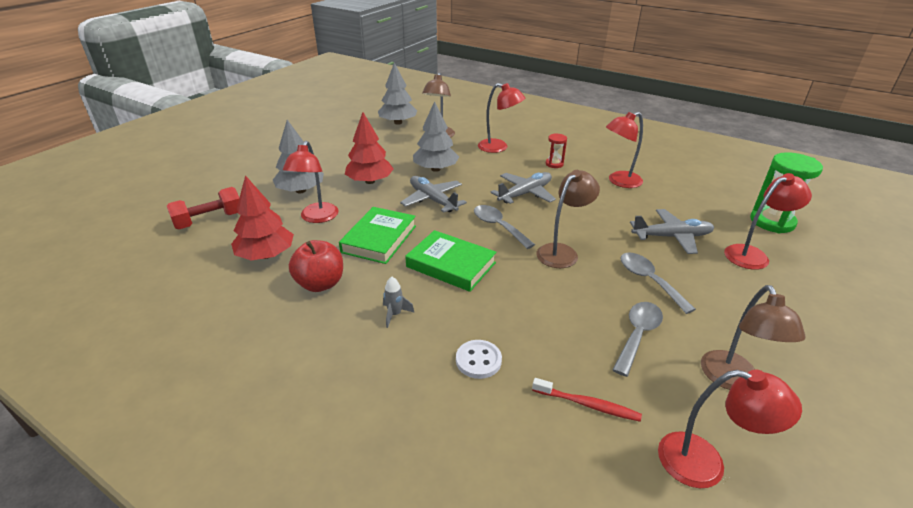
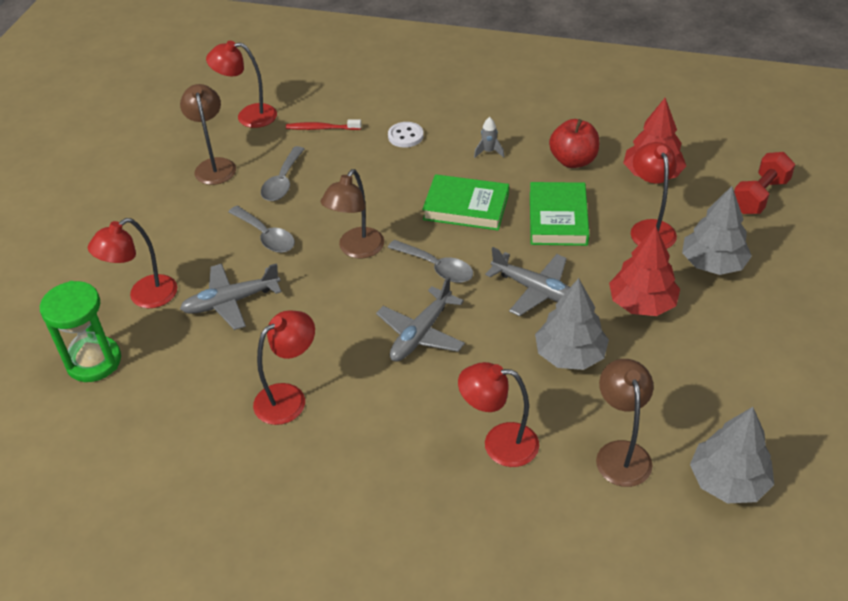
camera: 165 degrees right, 10 degrees up
(554, 164) = (393, 418): red hourglass -> none

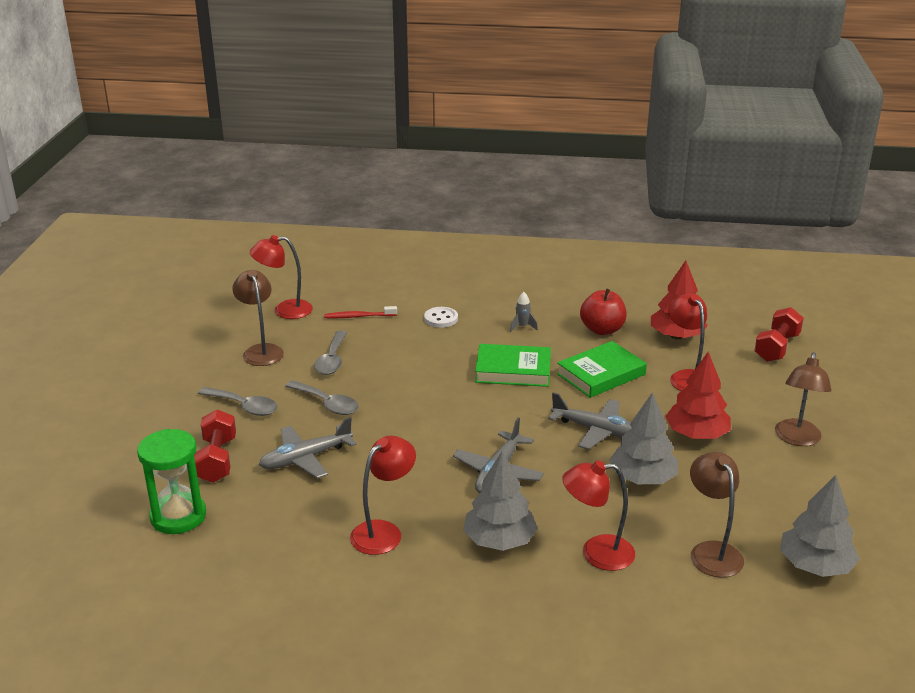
camera: 10 degrees left, 15 degrees down
(144, 297) = (217, 460): red lamp -> red dumbbell
(356, 249) = (418, 409): brown lamp -> brown lamp (797, 439)
(437, 267) = (499, 419): grey spoon -> grey spoon (244, 406)
(558, 218) = (601, 374): green book -> green book turned 60 degrees clockwise
(713, 263) = (751, 400): grey tree -> grey tree (499, 540)

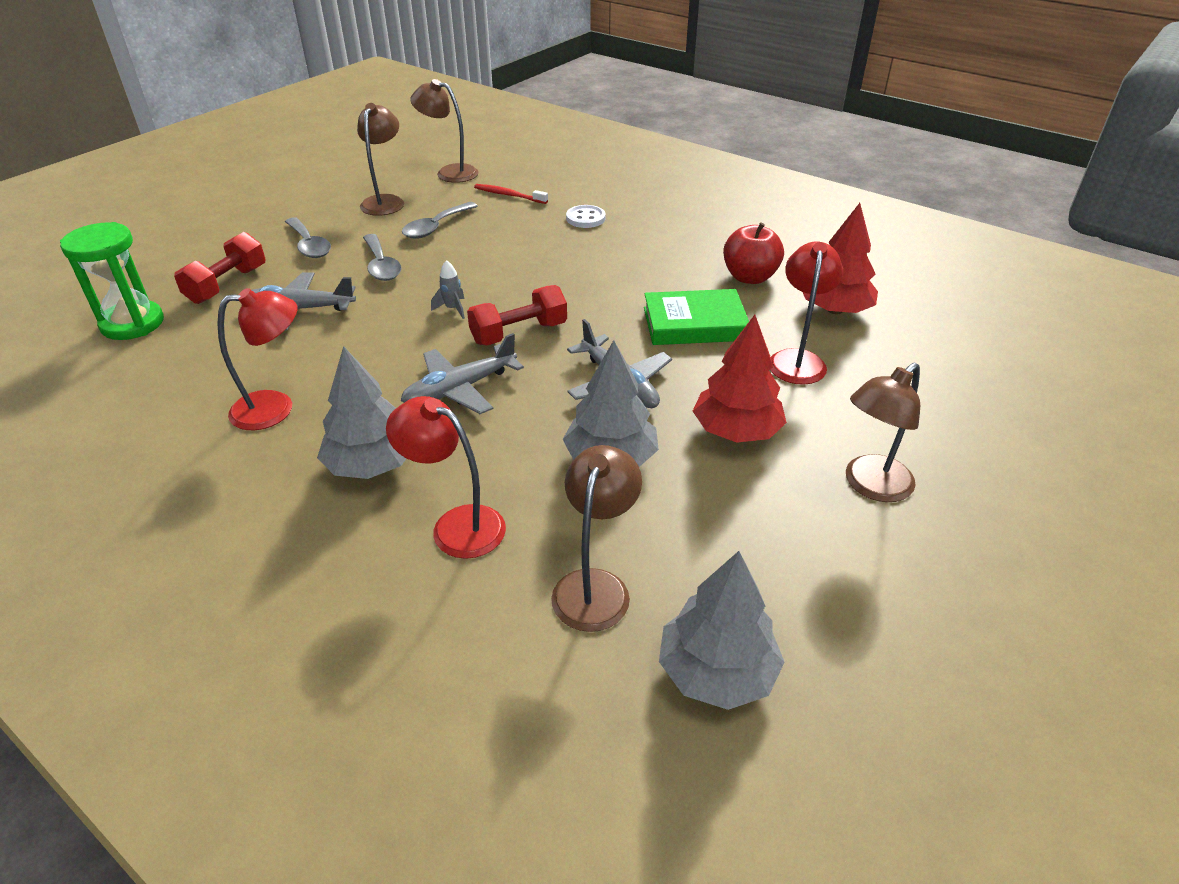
camera: 30 degrees right, 10 degrees up
(284, 310) = (449, 172): red lamp -> brown lamp
(513, 370) = (600, 289): green book -> none
(522, 327) = (661, 249): grey rocket -> grey rocket (452, 309)
(776, 347) = (959, 362): red dumbbell -> red dumbbell (519, 333)

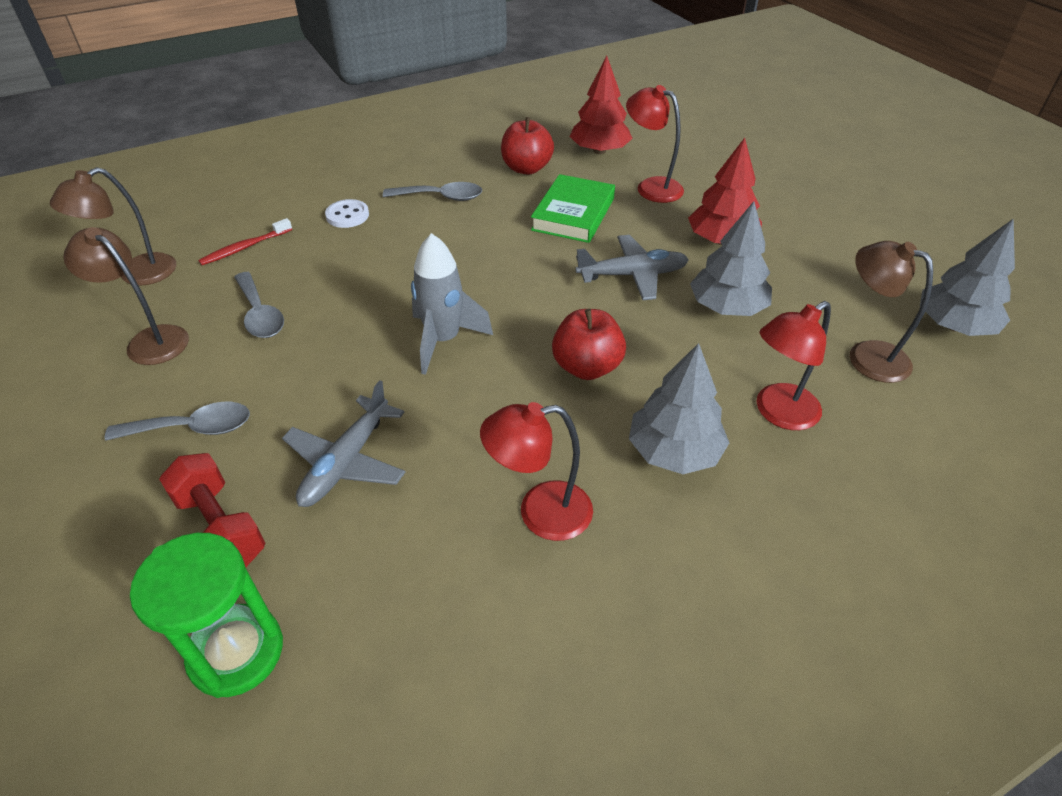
camera: 65 degrees left, 5 degrees up
(275, 408) = (540, 513): red lamp -> red lamp turned 105 degrees counterclockwise
(381, 265) = (306, 374): grey spoon -> grey spoon (441, 197)
(452, 309) = (443, 340): grey rocket -> grey rocket, size x2.08
(460, 389) = (587, 367): grey plane -> red apple
(519, 333) = (519, 309): red dumbbell -> none
(870, 486) = (801, 209): brown lamp -> none

